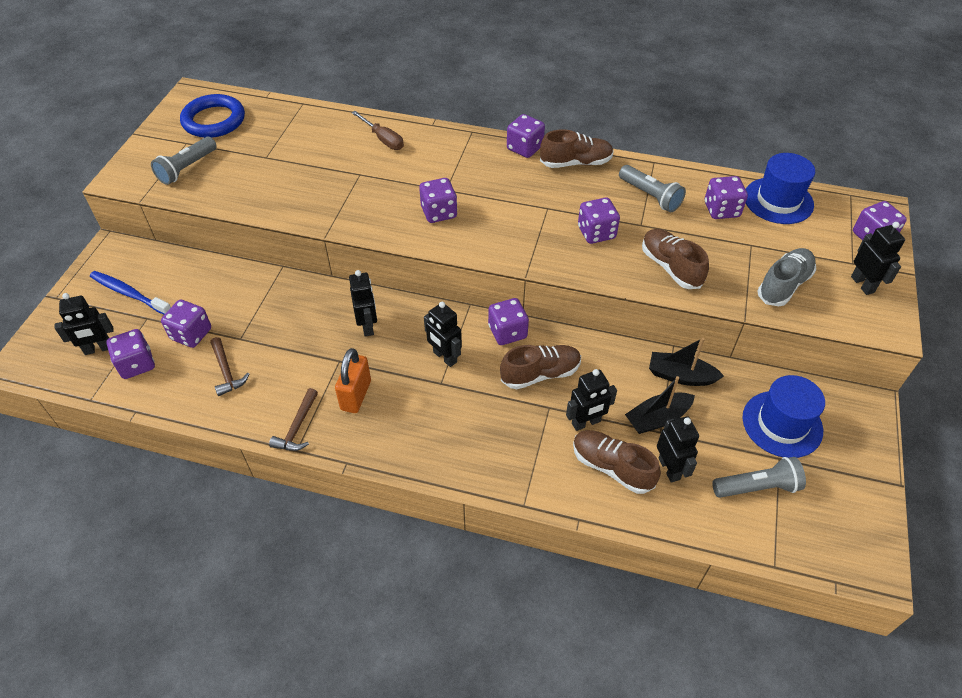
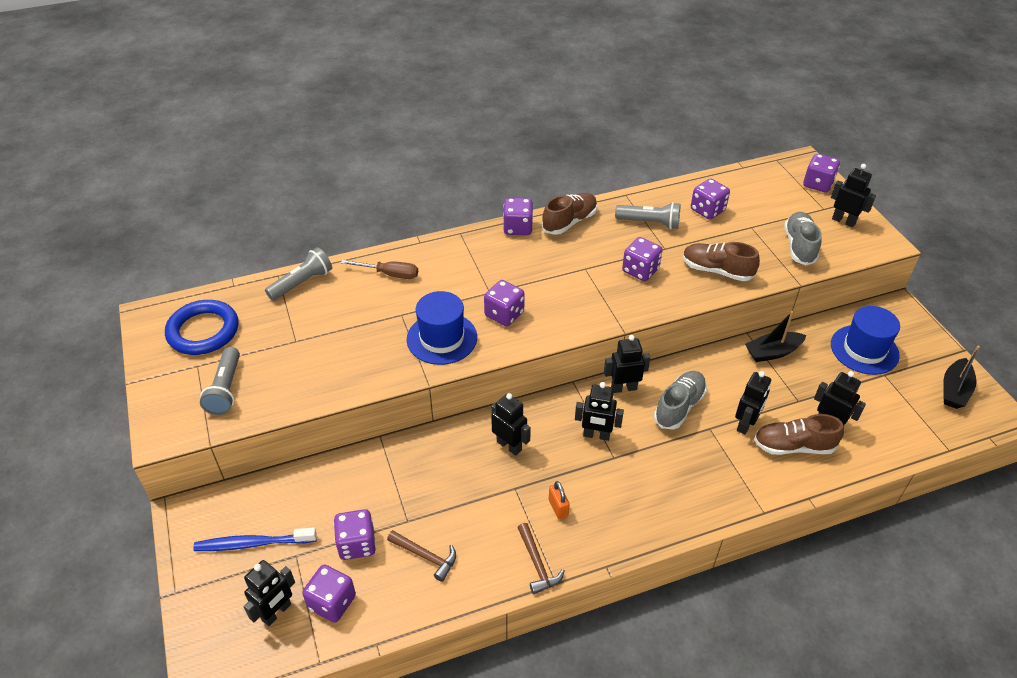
camera: 35 degrees left, 5 degrees down
(356, 395) = (558, 508): orange padlock -> orange padlock, size x0.60
(507, 332) = (623, 388): purple dice -> black robot
(540, 374) = (679, 406): brown shoe -> grey shoe
(657, 418) = (788, 392): black boat -> black boat (954, 390)
(757, 487) = (891, 403): grey flashlight -> grey flashlight (302, 283)
(778, 201) = (737, 185): blue hat -> blue hat (442, 338)

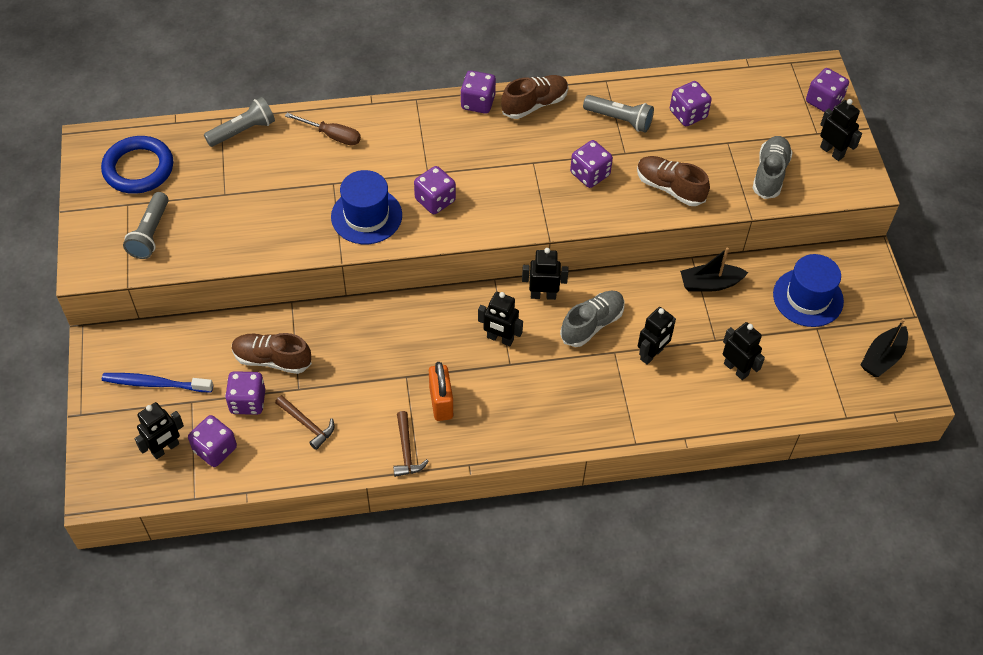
camera: 10 degrees right, 10 degrees up
(509, 446) = (412, 334): black robot -> none
(558, 508) = (441, 403): orange padlock -> orange padlock, size x1.66
(793, 446) = (690, 385): brown shoe -> brown shoe (272, 359)

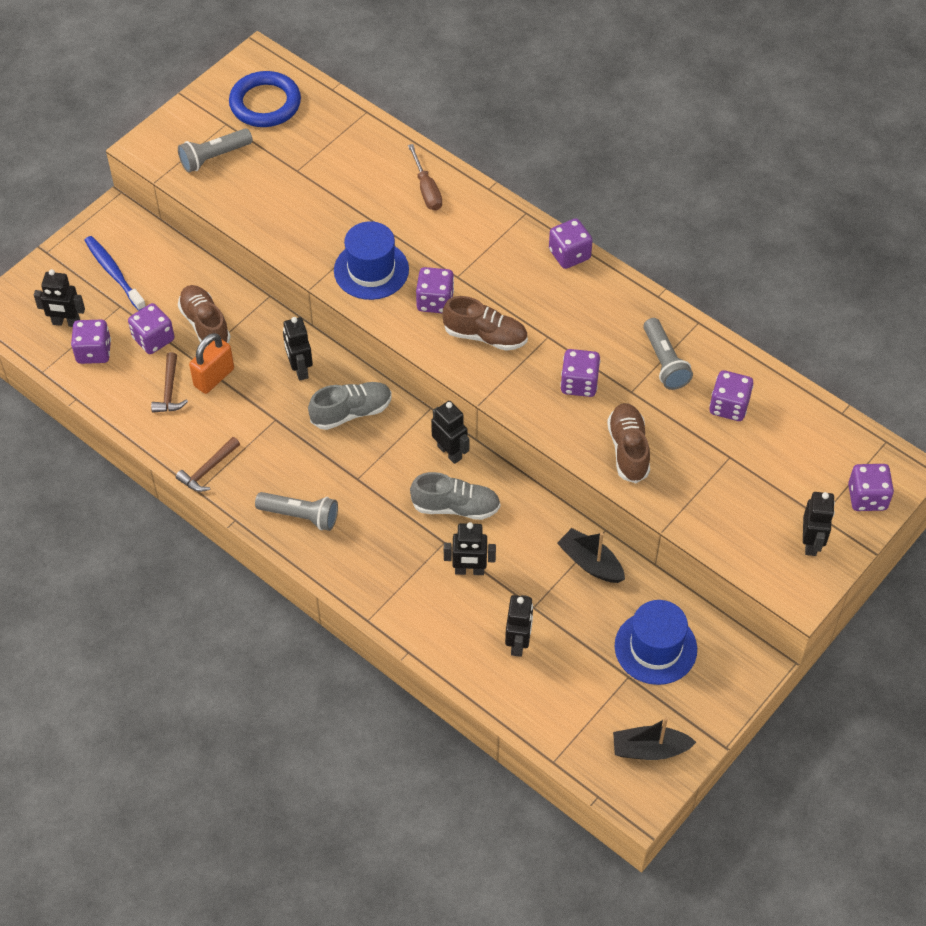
camera: 50 degrees right, 0 degrees up
(243, 131) = (369, 134): grey flashlight -> grey flashlight (300, 516)
(441, 403) = (274, 460): orange padlock -> orange padlock (214, 377)
(500, 339) = (375, 454): black robot -> black robot (300, 369)
(534, 104) = (612, 293): brown shoe -> brown shoe (485, 336)
(770, 174) = (729, 512): grey shoe -> grey shoe (351, 412)

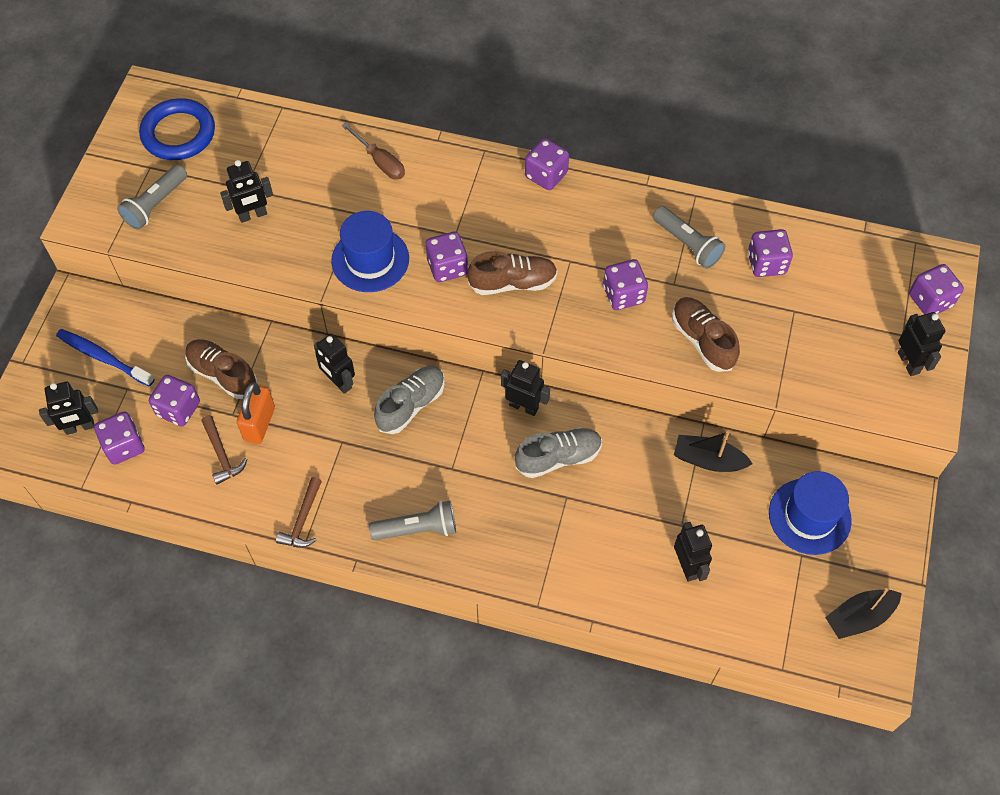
camera: 25 degrees left, 5 degrees up
(469, 570) = (604, 515): black robot -> black robot (253, 215)

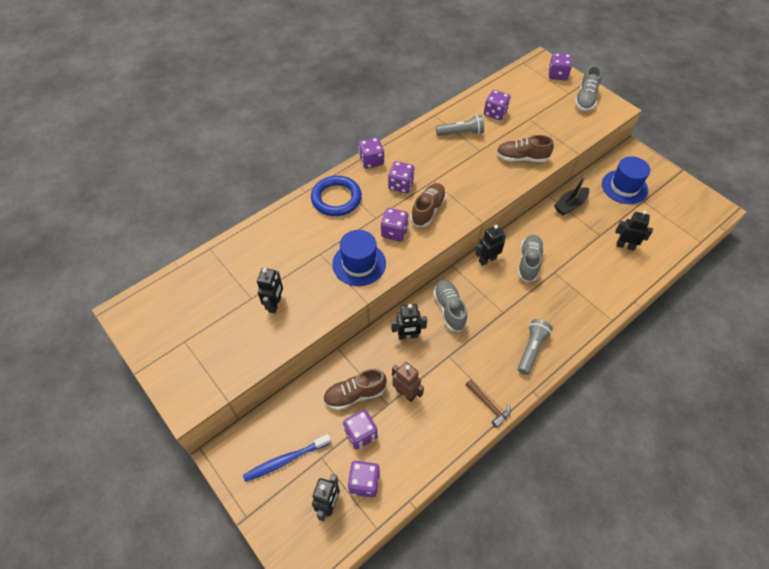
camera: 55 degrees left, 5 degrees down
(155, 205) = (217, 353): grey flashlight -> none
(178, 133) = (174, 311): blue ring -> blue ring (336, 198)
(222, 455) = (412, 426): brown hammer -> none
(259, 424) = (405, 393): orange padlock -> brown robot
(380, 161) = (295, 223): brown screwdriver -> none
(623, 295) = (471, 171): purple dice -> purple dice (401, 185)
(859, 617) = (687, 200): black boat -> none
(908, 363) = (585, 99): black robot -> grey shoe

